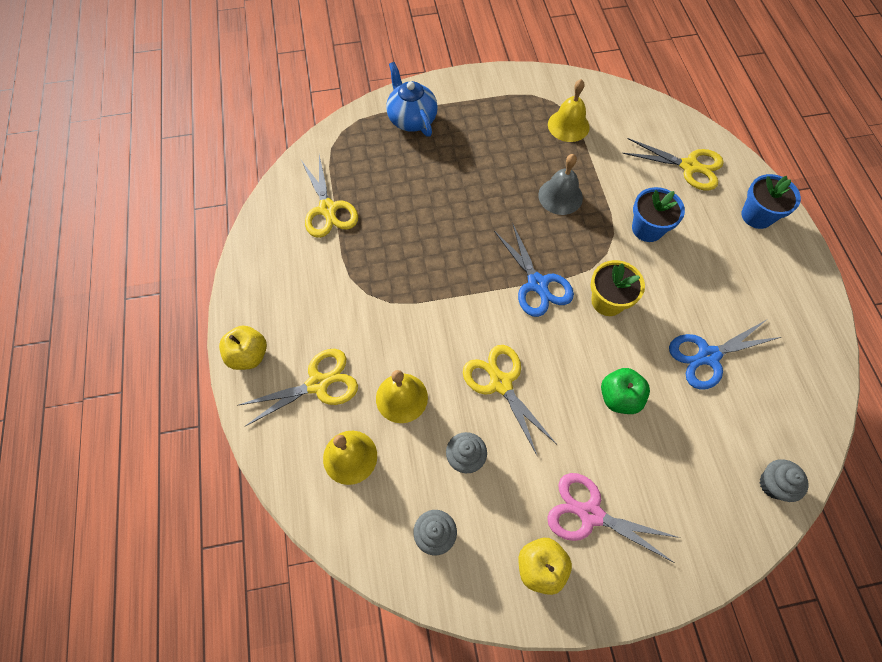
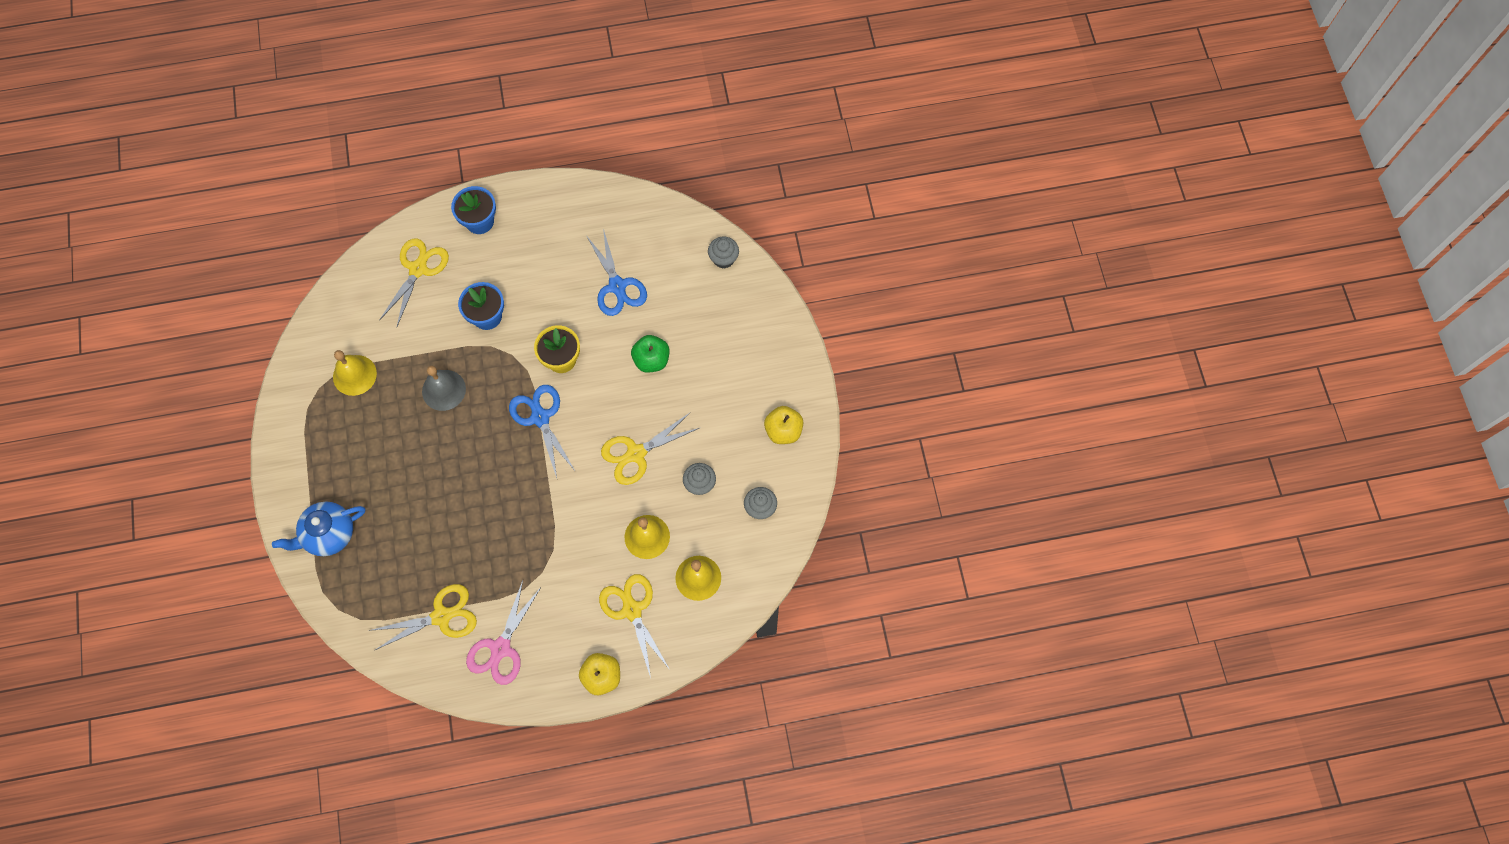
camera: 90 degrees left, 5 degrees up
(537, 284) = (540, 418): blue scissors -> blue scissors turned 90 degrees counterclockwise
(590, 514) = (745, 391): pink scissors -> pink scissors (501, 648)

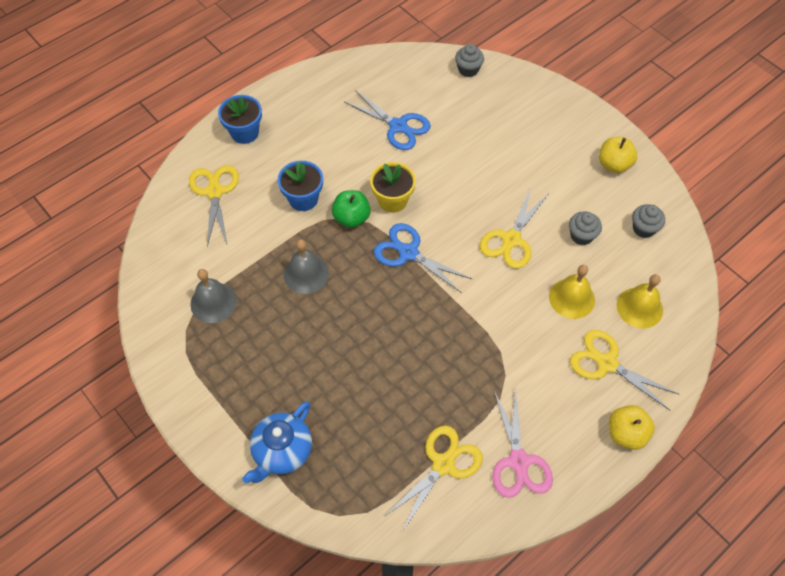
camera: 30 degrees left, 10 degrees down
(354, 375) = (213, 302): yellow bell -> grey bell
(651, 360) = (468, 165): green apple -> green apple (351, 218)

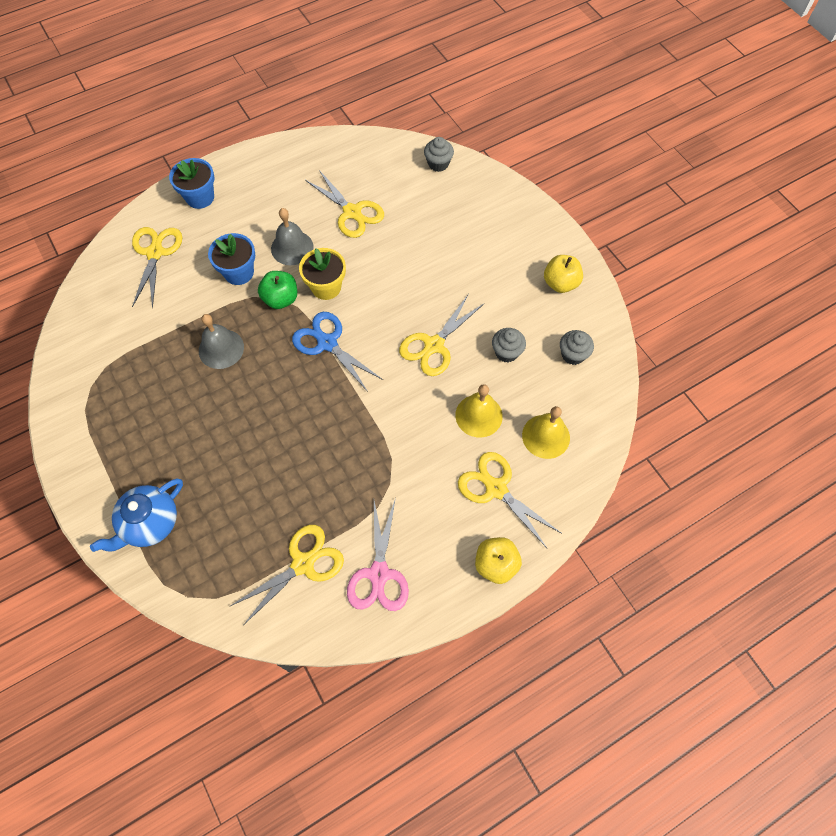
camera: 10 degrees right, 5 degrees up
(213, 302) = (124, 363): grey bell -> grey bell (292, 247)
(398, 126) = (352, 212): blue scissors -> yellow scissors

